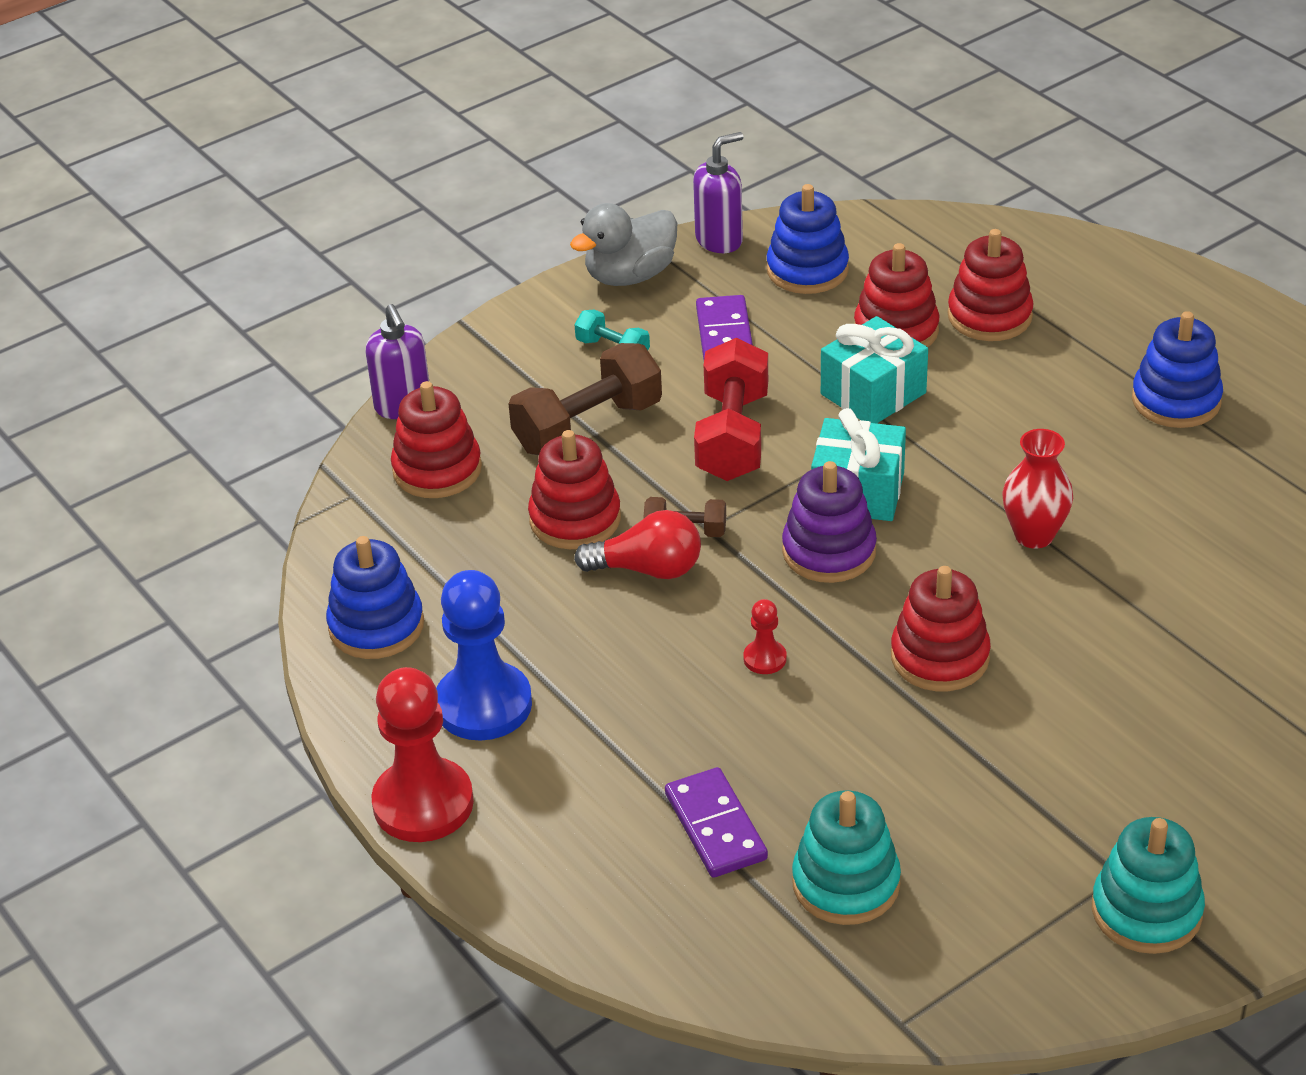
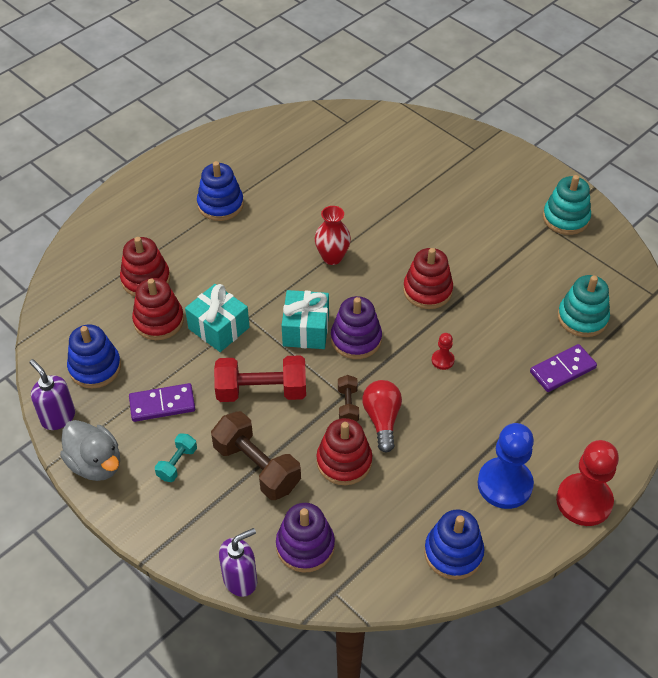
camera: 100 degrees left, 10 degrees up
(437, 469) = (305, 546): red stacking toy -> purple stacking toy

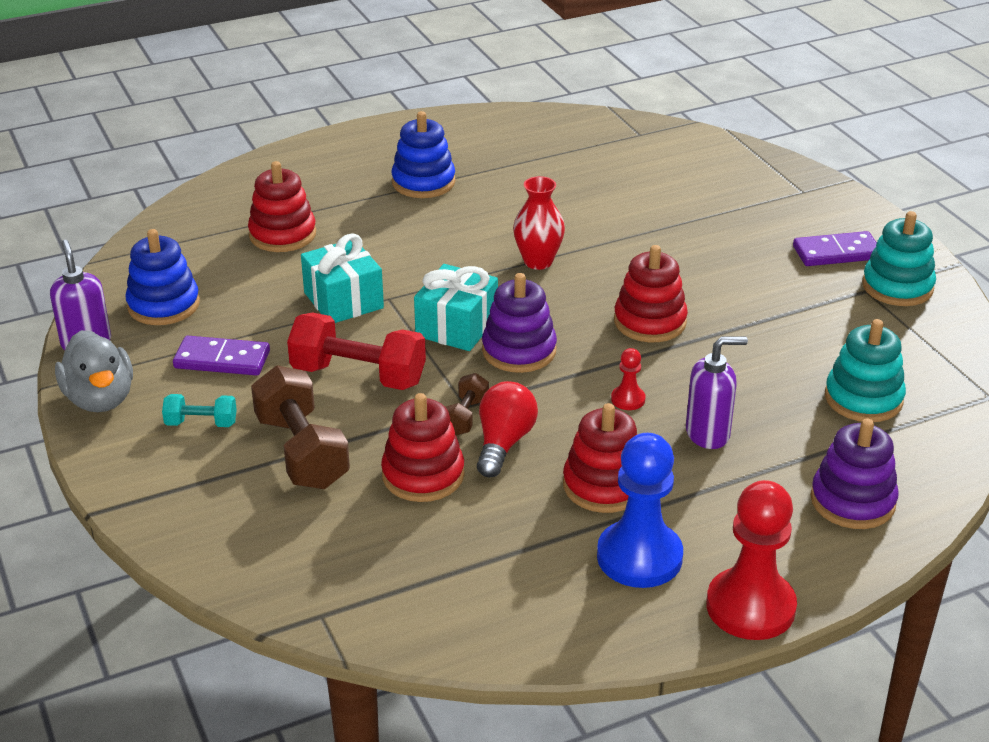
camera: 20 degrees right, 15 degrees down
(159, 321) = (272, 277): red stacking toy -> red stacking toy (604, 485)
(177, 463) = (201, 423): turquoise dumbbell -> turquoise dumbbell turned 45 degrees clockwise
(240, 580) = (203, 566): purple soap dispenser -> purple soap dispenser (708, 434)
(305, 546) = (313, 552): purple stacking toy -> purple stacking toy (852, 501)
(453, 553) = (517, 615): blue stacking toy -> none
(562, 370) = (800, 449): purple domino -> purple domino (836, 253)

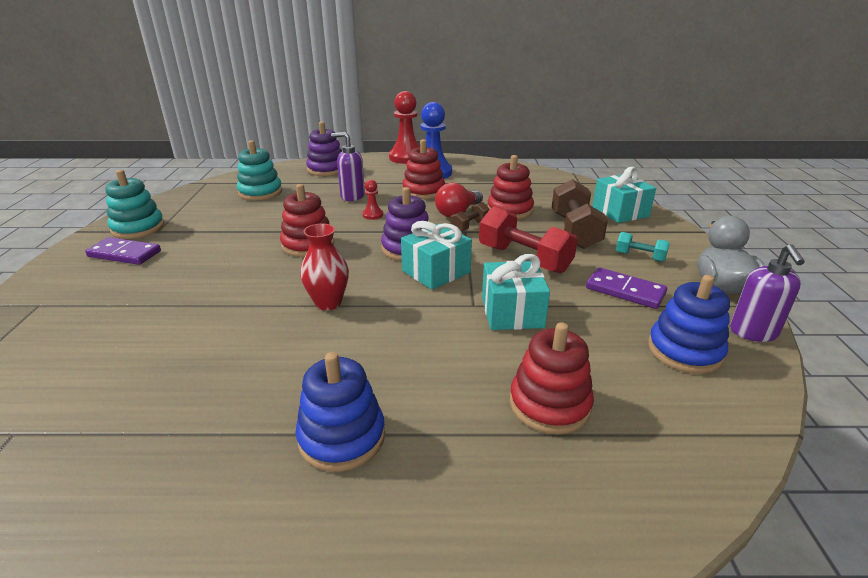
camera: 155 degrees left, 5 degrees down
(231, 527) = (620, 212): none -> turquoise gift

